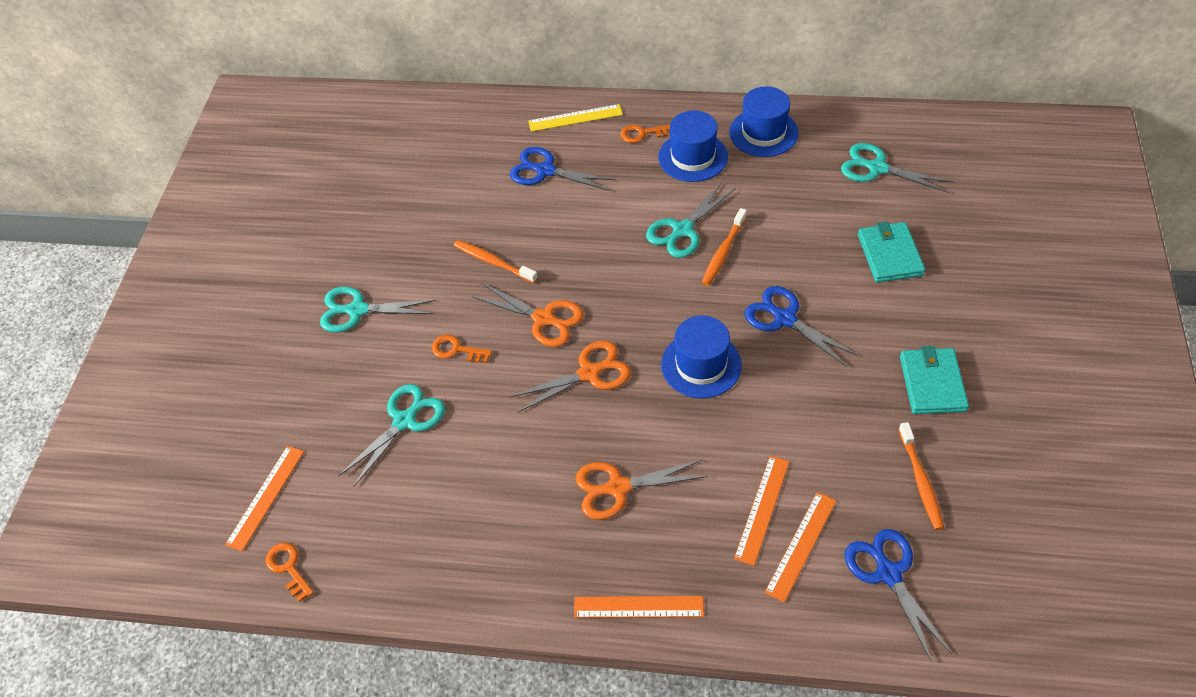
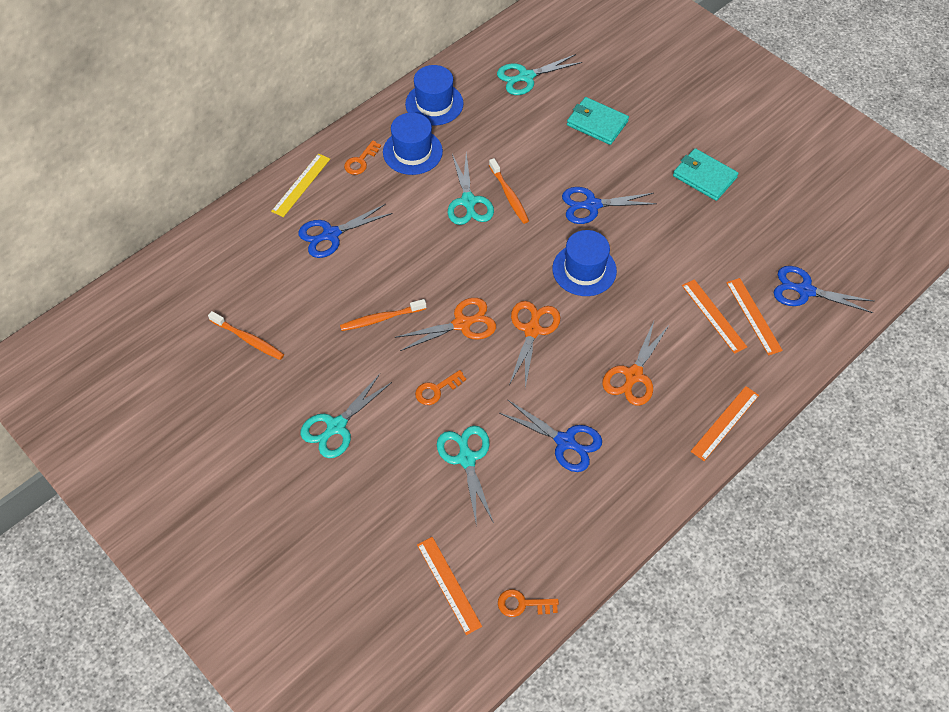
camera: 55 degrees left, 5 degrees up
(489, 483) = (565, 441): none -> blue scissors
(920, 481) = (761, 232): orange toothbrush -> orange toothbrush (248, 339)

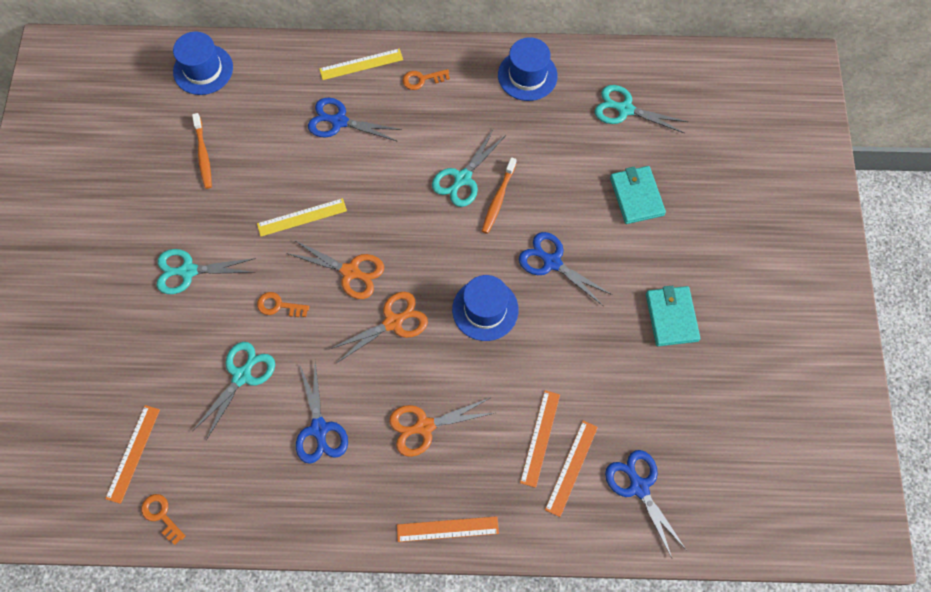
camera: 45 degrees right, 10 degrees up
(381, 318) = (302, 217): orange toothbrush -> yellow ruler
(412, 152) = (467, 103): blue hat -> blue hat (203, 69)

